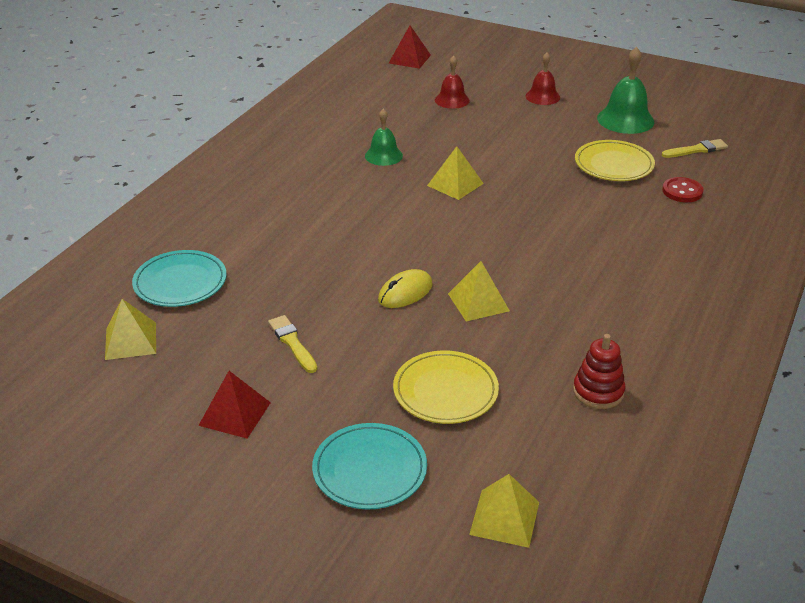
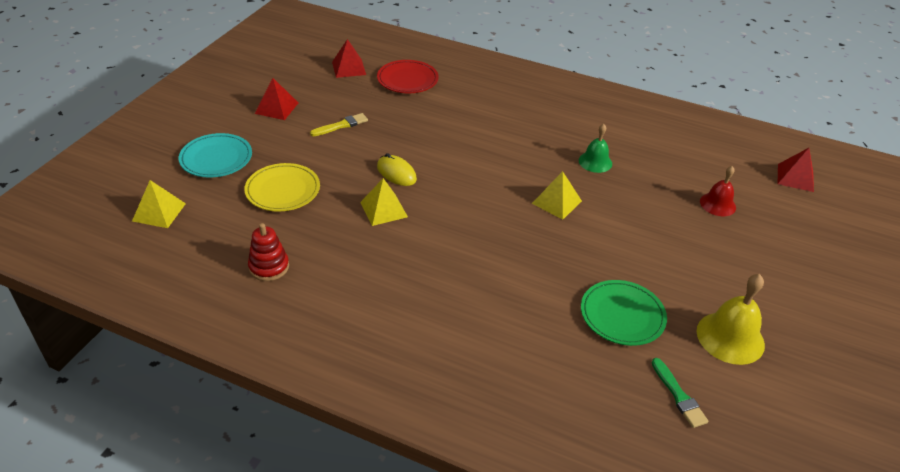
camera: 85 degrees right, 5 degrees up
(130, 340) = (349, 68): yellow pyramid -> red pyramid
(180, 282) = (407, 79): turquoise plate -> red plate
(542, 96) = (756, 271): red bell -> none
(613, 164) = (622, 315): yellow plate -> green plate
(625, 119) = (730, 337): green bell -> yellow bell
(682, 191) = (579, 366): red button -> none
(696, 150) = (678, 395): yellow brush -> green brush

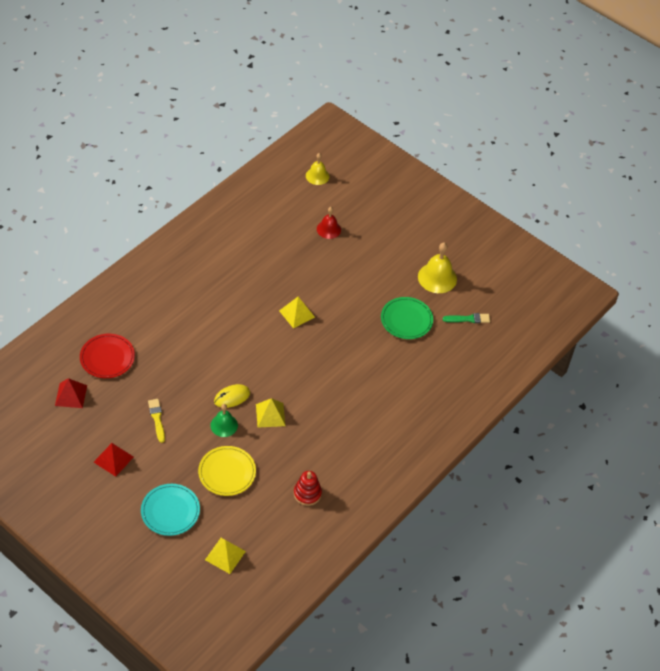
camera: 75 degrees left, 10 degrees up
(595, 162) = (262, 275): green bell -> green bell (224, 425)
(795, 177) = (317, 176): red pyramid -> yellow bell

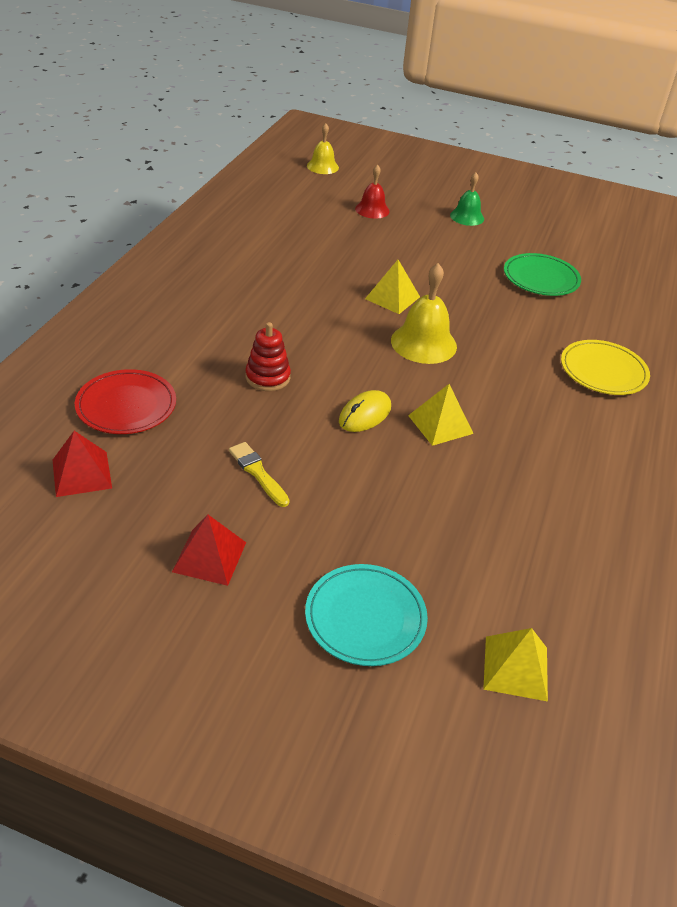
camera: 20 degrees left, 10 degrees down
(224, 425) = (376, 455): green bell -> green bell (467, 217)
(227, 472) = (426, 524): yellow plate -> yellow plate (603, 371)
(307, 493) = (578, 520): red stacking toy -> red stacking toy (267, 377)
(437, 277) = (542, 232): yellow bell -> yellow bell (423, 343)
(468, 319) = (614, 264): green brush -> none

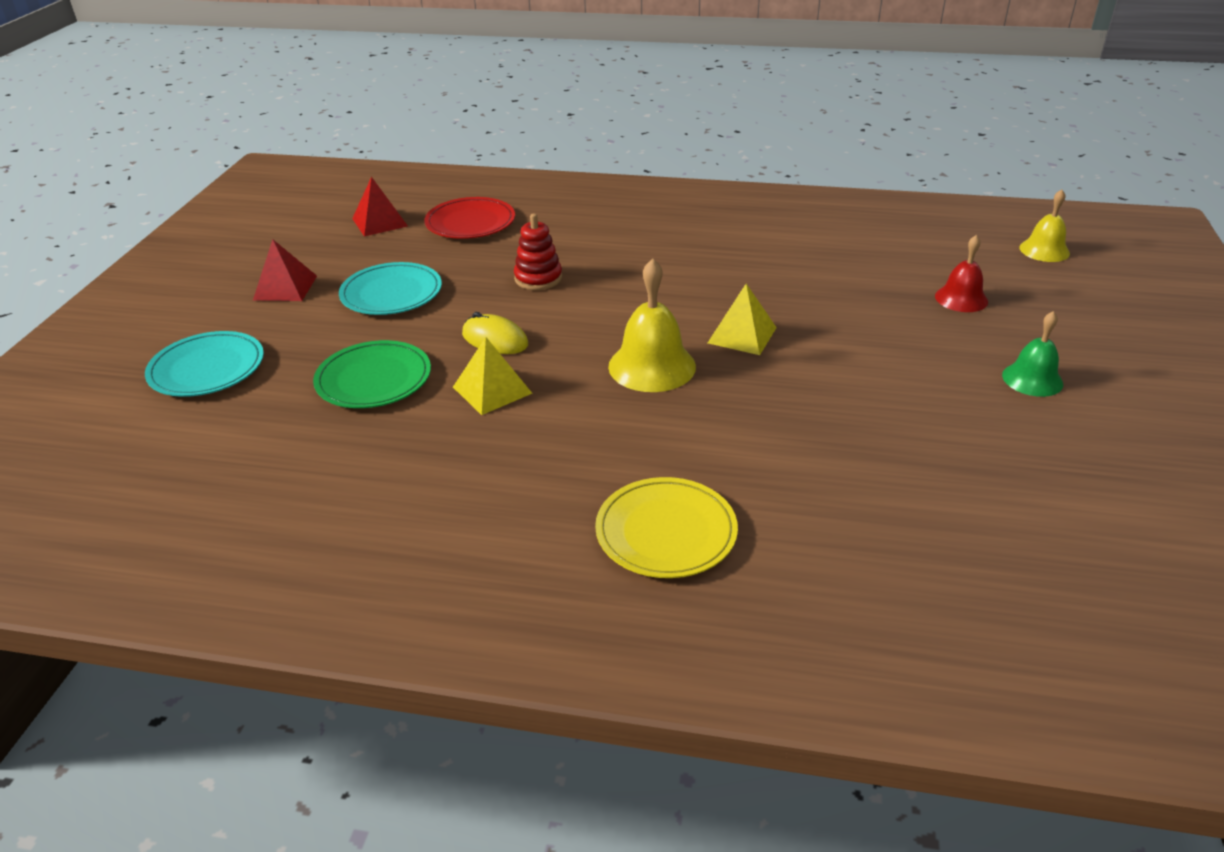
camera: 85 degrees right, 5 degrees down
(257, 473) = (391, 293): yellow brush -> turquoise plate
(516, 668) = (129, 459): yellow pyramid -> none
(541, 278) = (900, 462): green plate -> green plate (374, 379)

